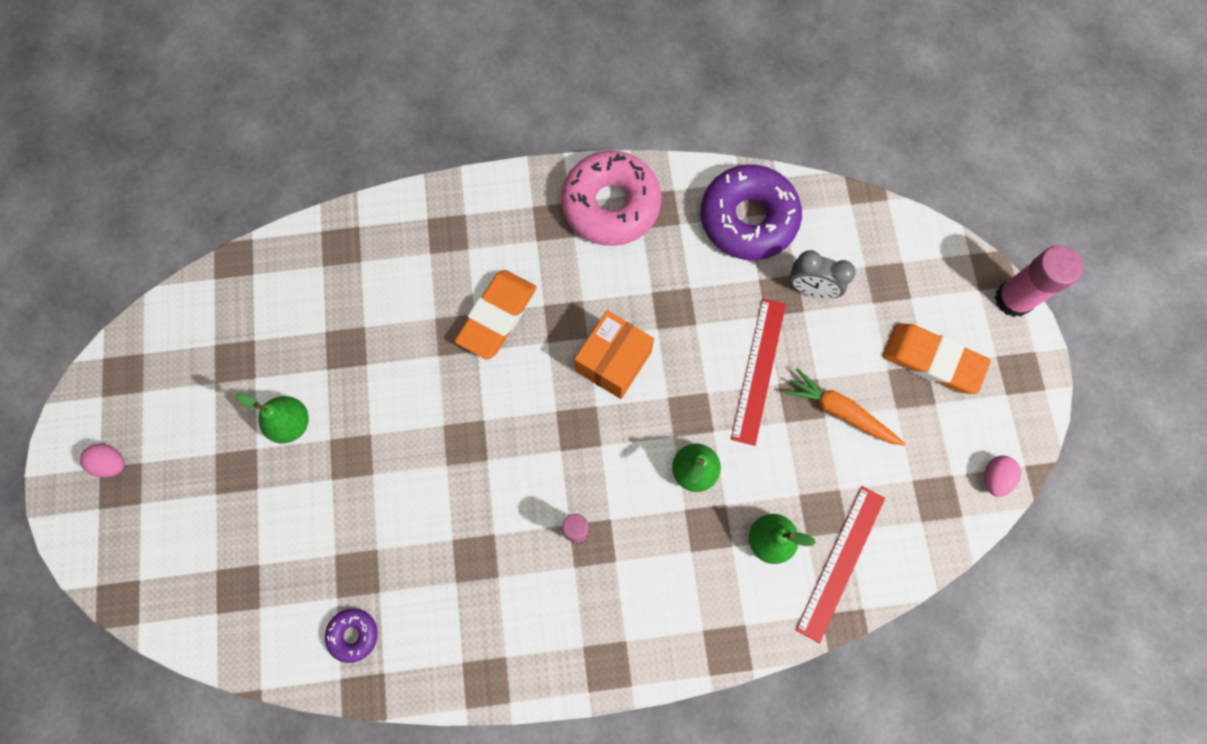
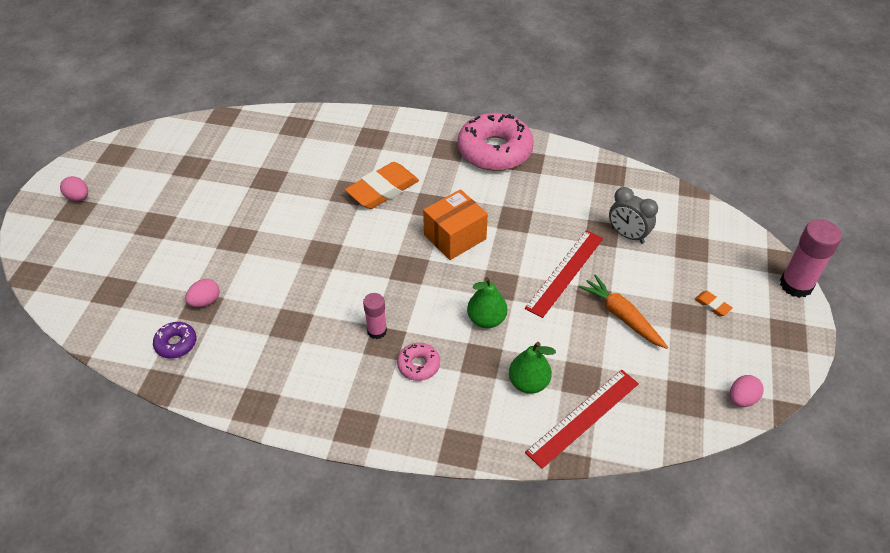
camera: 20 degrees right, 25 degrees down
(291, 423) = (207, 209): green pear -> none
(358, 563) = (205, 301): none -> pink egg
(642, 561) = (418, 365): none -> pink donut
(748, 219) = (594, 183): purple donut -> none
(932, 360) = (712, 305): orange eraser -> orange eraser, size x0.43

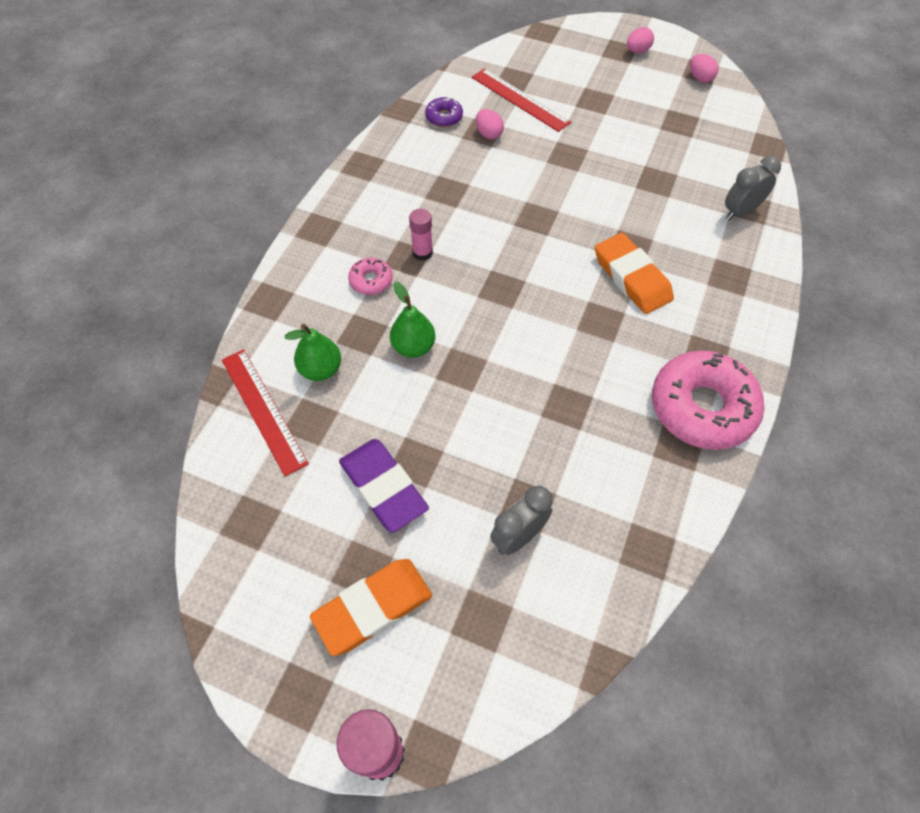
camera: 100 degrees right, 10 degrees up
(302, 131) = (740, 212): none -> grey clock
(455, 237) = (543, 337): orange box -> none
(565, 272) = (465, 442): red ruler -> red ruler (519, 99)
(622, 316) = (383, 487): orange carrot -> purple eraser
(712, 305) = (373, 608): orange eraser -> orange eraser, size x2.33
(741, 399) = (226, 587): pink egg -> pink egg (700, 78)

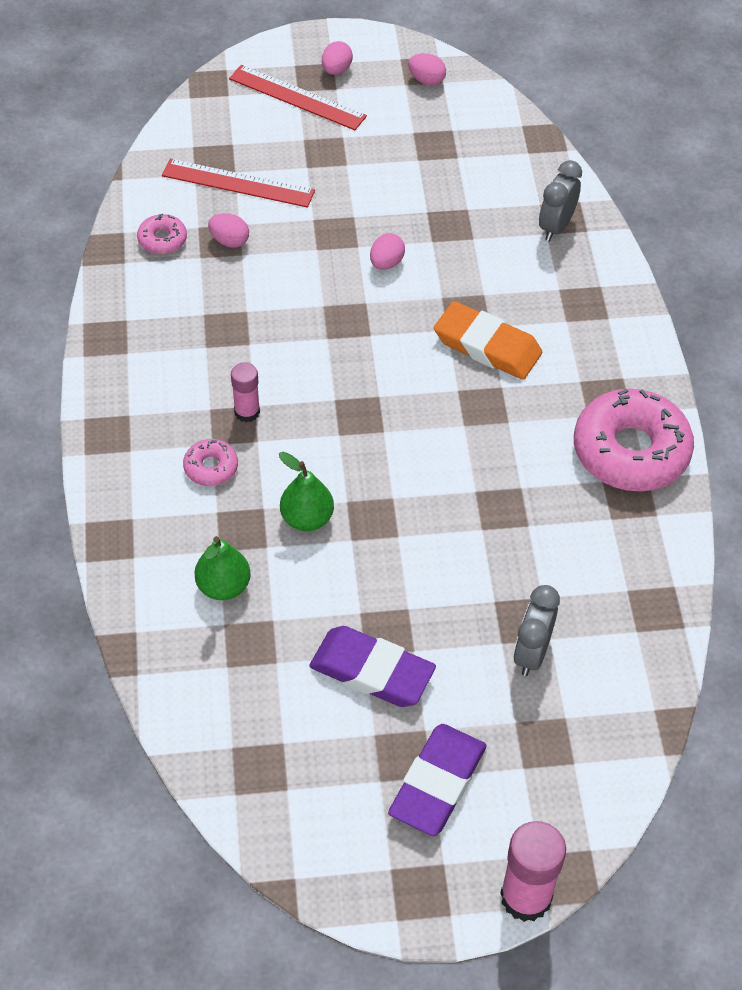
camera: 30 degrees left, 5 degrees down
(263, 410) = (191, 656): red ruler -> red ruler (297, 98)
(373, 608) = (437, 783): orange eraser -> purple eraser
(444, 117) = (162, 240): purple donut -> pink donut
(591, 189) = (386, 263): none -> pink egg

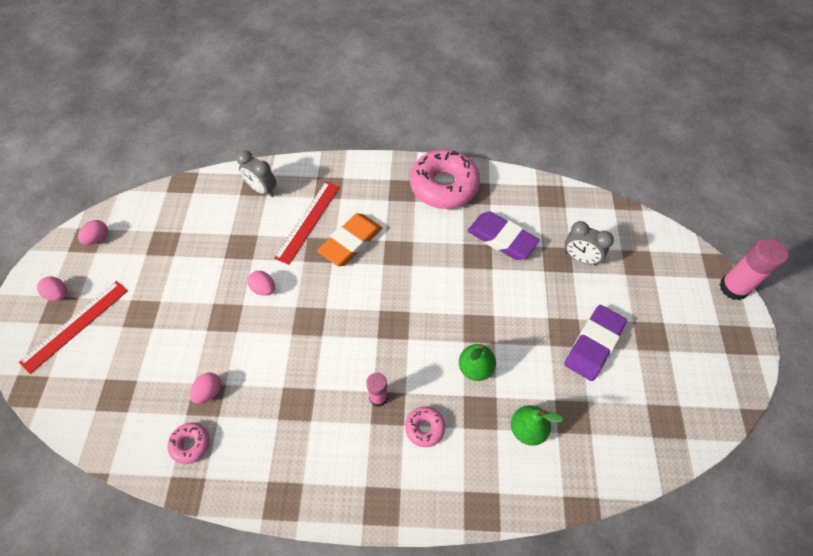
camera: 80 degrees left, 5 degrees up
(238, 183) = (150, 379): red ruler -> red ruler (308, 221)
(437, 783) = (668, 320): purple eraser -> purple eraser (501, 239)

